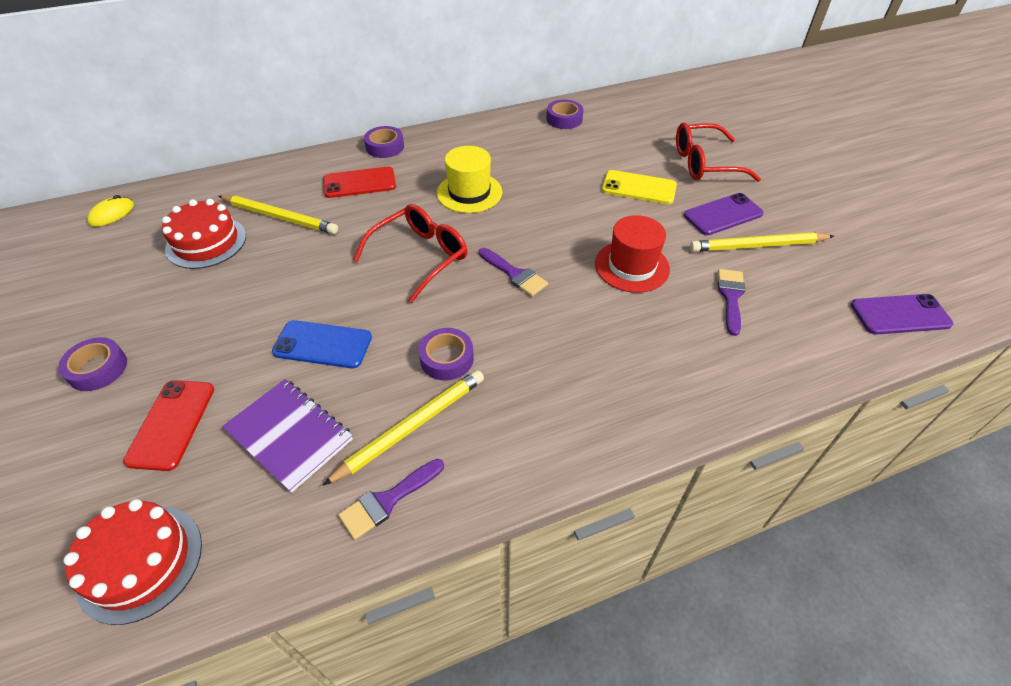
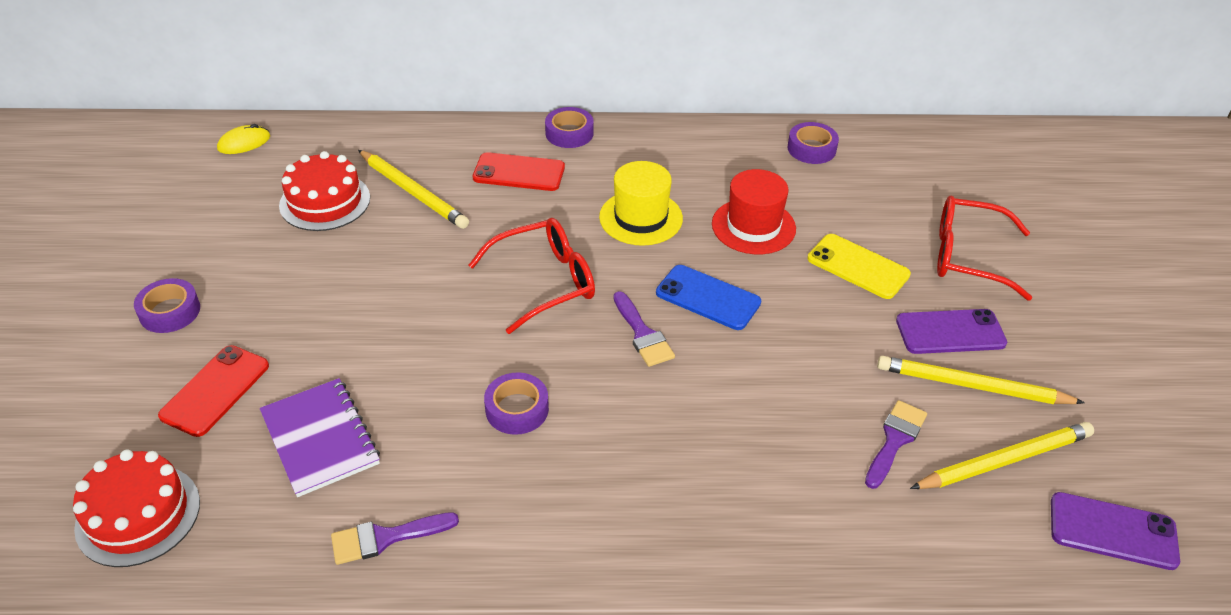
camera: 20 degrees right, 5 degrees down
(323, 344) = (394, 353): blue phone -> blue phone (708, 298)
(411, 427) = (444, 471): yellow pencil -> yellow pencil (1004, 460)
(632, 266) = (790, 365): red hat -> red hat (753, 226)

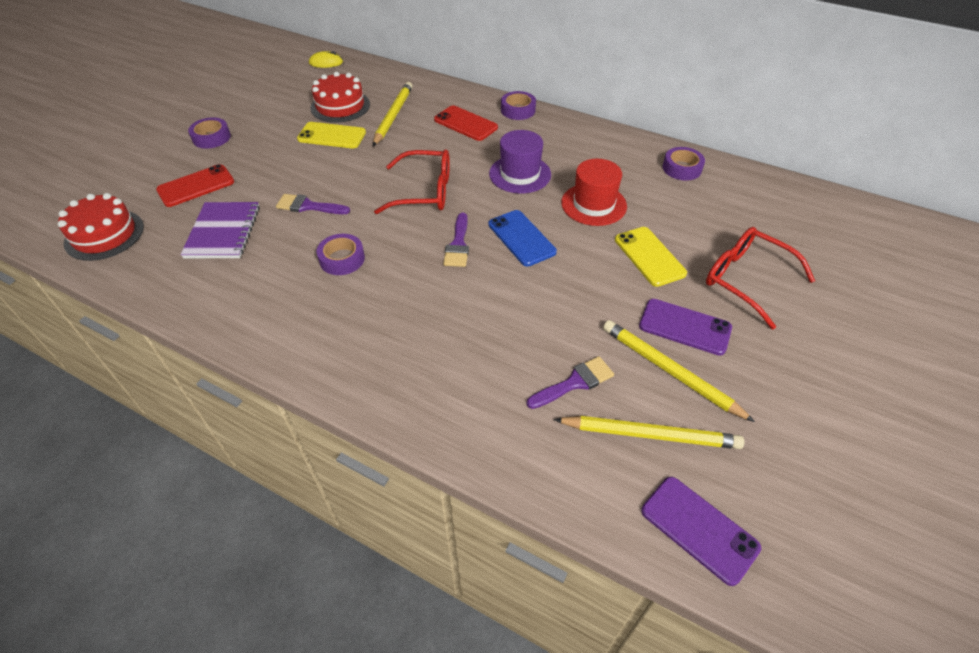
camera: 30 degrees right, 5 degrees up
(352, 248) = (332, 136): none -> yellow phone
(385, 538) = (206, 300): purple brush -> purple brush (308, 206)
(413, 192) = (393, 116): yellow pencil -> yellow pencil turned 150 degrees counterclockwise
(641, 218) = (520, 174): yellow hat -> purple hat

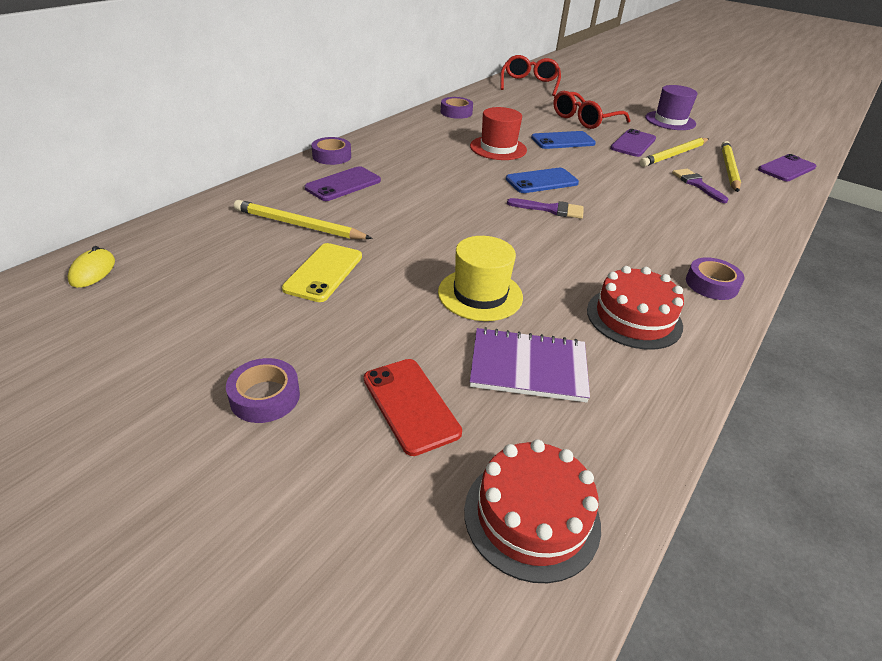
camera: 85 degrees left, 10 degrees down
(308, 206) = (480, 294): purple brush -> yellow hat
(340, 106) = (246, 263): red cake -> red cake (634, 318)
(342, 259) = (576, 273): purple tape -> purple tape (711, 284)
(424, 192) = (465, 219): red glasses -> red glasses (529, 84)
(465, 124) = (343, 184): red phone -> purple phone
(520, 174) = (447, 170): purple hat -> purple hat (670, 121)
(649, 256) = (563, 141): yellow phone -> blue phone

